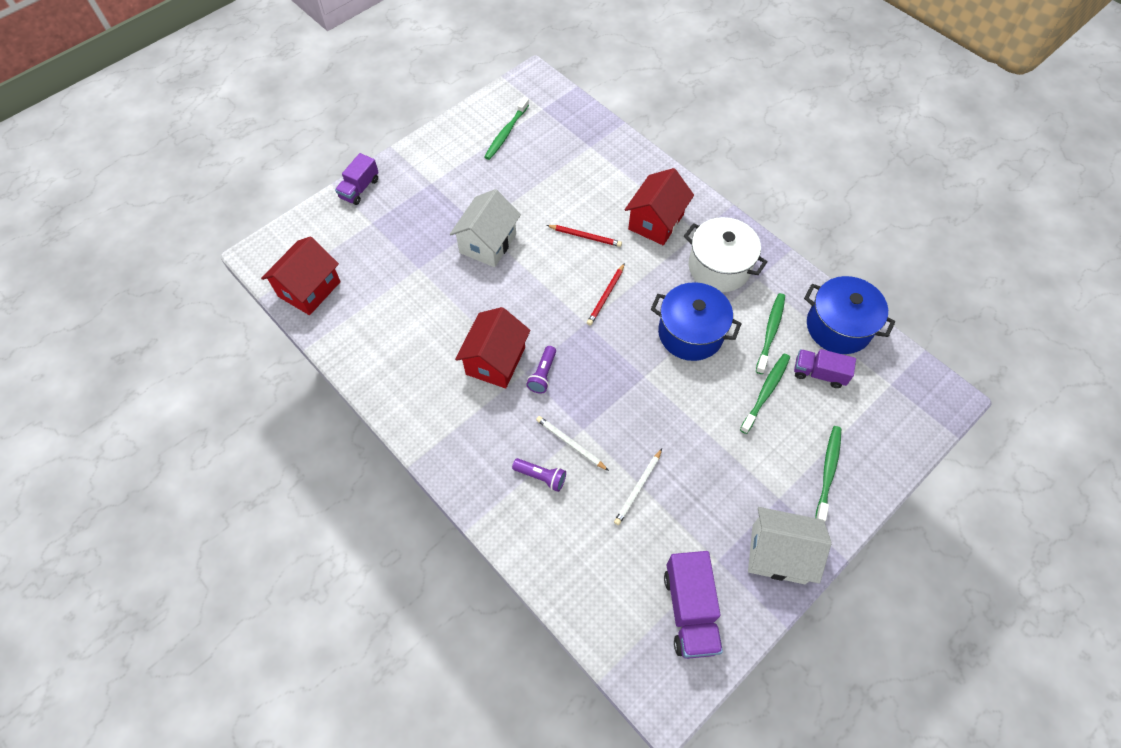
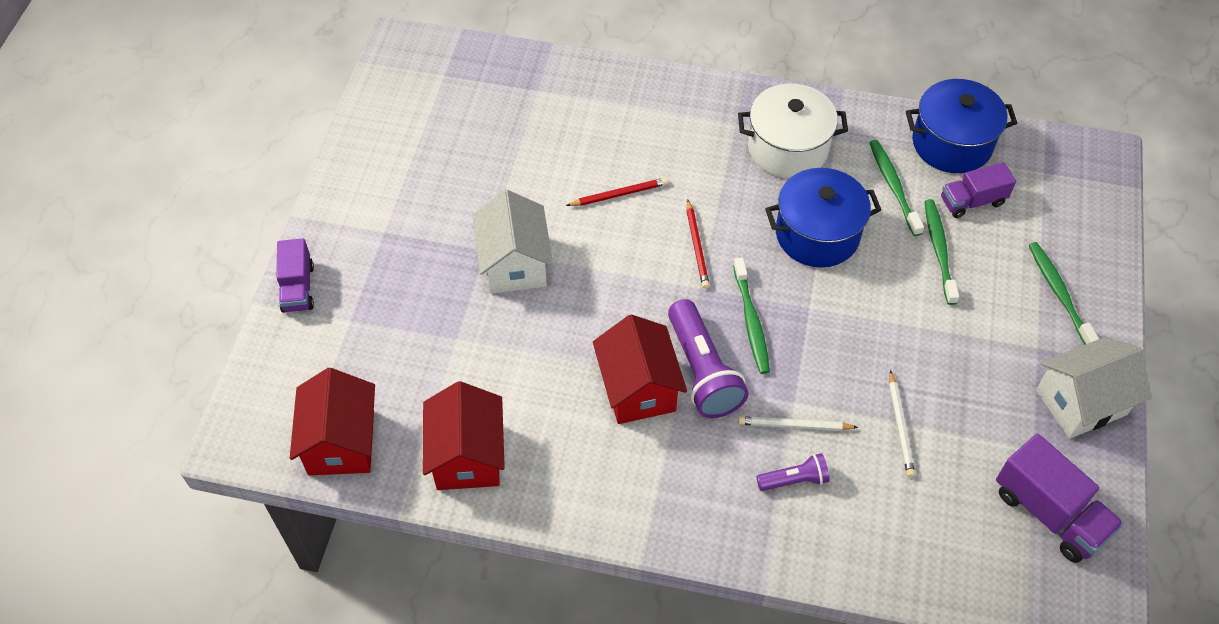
camera: 35 degrees left, 5 degrees down
(506, 133) = (425, 126): green toothbrush -> green toothbrush (751, 321)
(543, 374) = (702, 371): purple flashlight -> purple flashlight, size x1.88
(656, 222) = (682, 136): red house -> red house (467, 456)

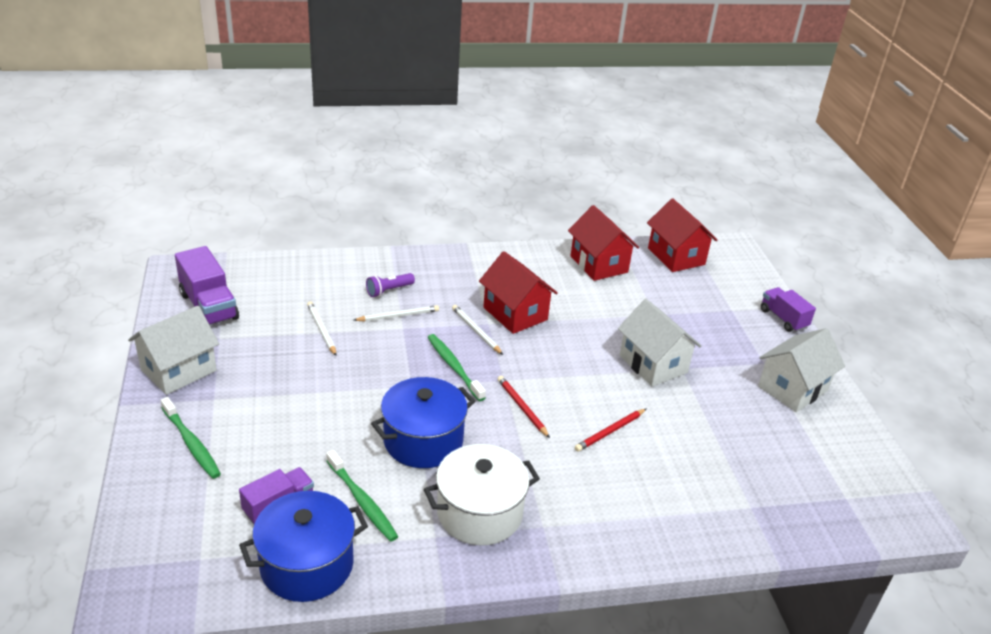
camera: 155 degrees right, 20 degrees down
(383, 191) = (792, 388): none -> white house
(702, 371) = (476, 331): purple flashlight -> white pencil
(939, 250) = (307, 454): green toothbrush -> none
(1049, 513) = (209, 306): purple truck -> purple truck turned 150 degrees counterclockwise

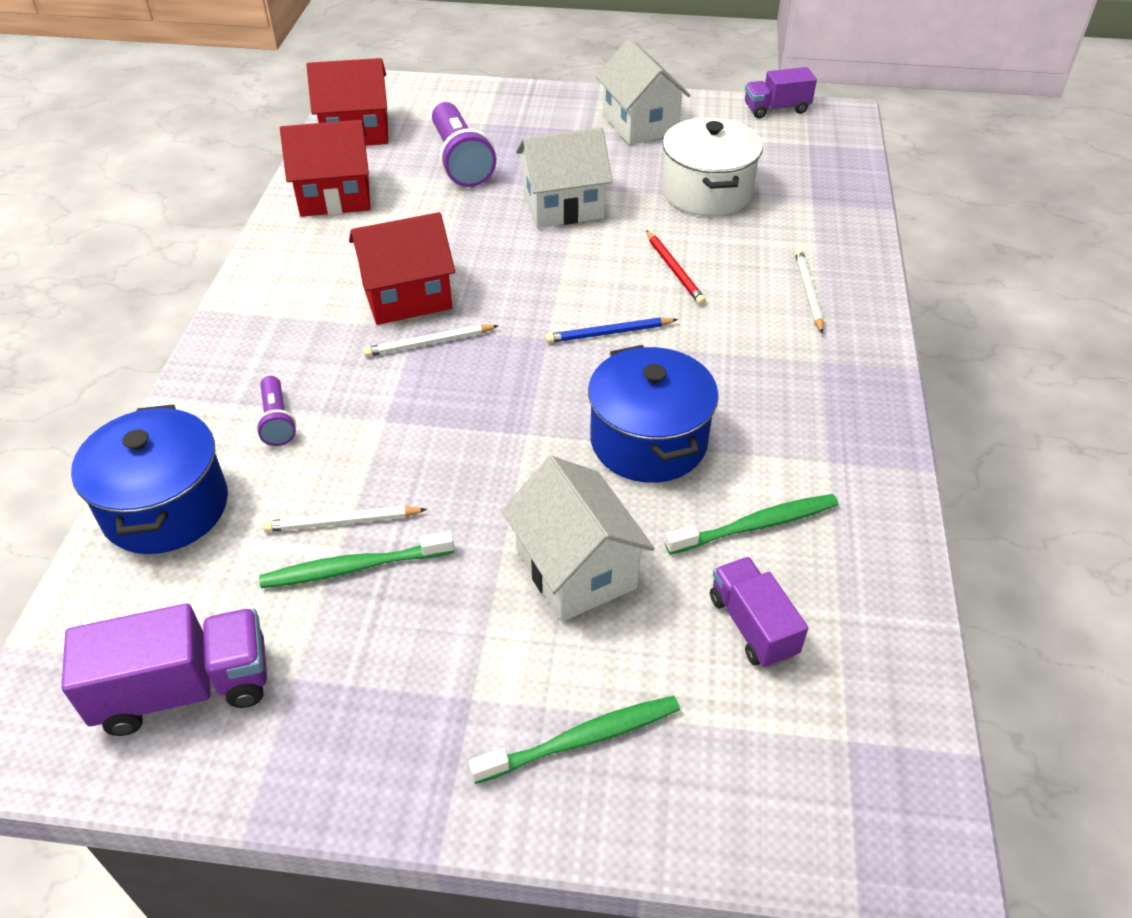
camera: 70 degrees left, 10 degrees up
(178, 370) = (368, 752): white house -> white house (576, 569)
(307, 565) = (869, 604): blue pot -> blue pot (165, 507)
(398, 316) = (351, 421): white pencil -> white pencil (808, 292)
(454, 367) = (501, 381): green toothbrush -> green toothbrush (354, 567)
(479, 513) = (793, 411): white pot -> white pot (706, 192)
(522, 408) = (609, 333): red pencil -> blue pencil
(675, 307) = (460, 161): none -> purple flashlight
(783, 319) = (519, 94): purple truck -> purple truck (776, 109)

